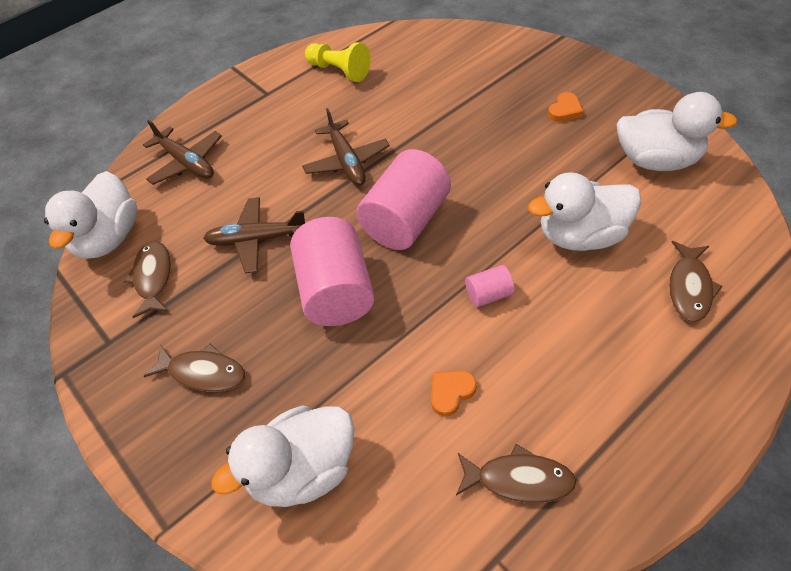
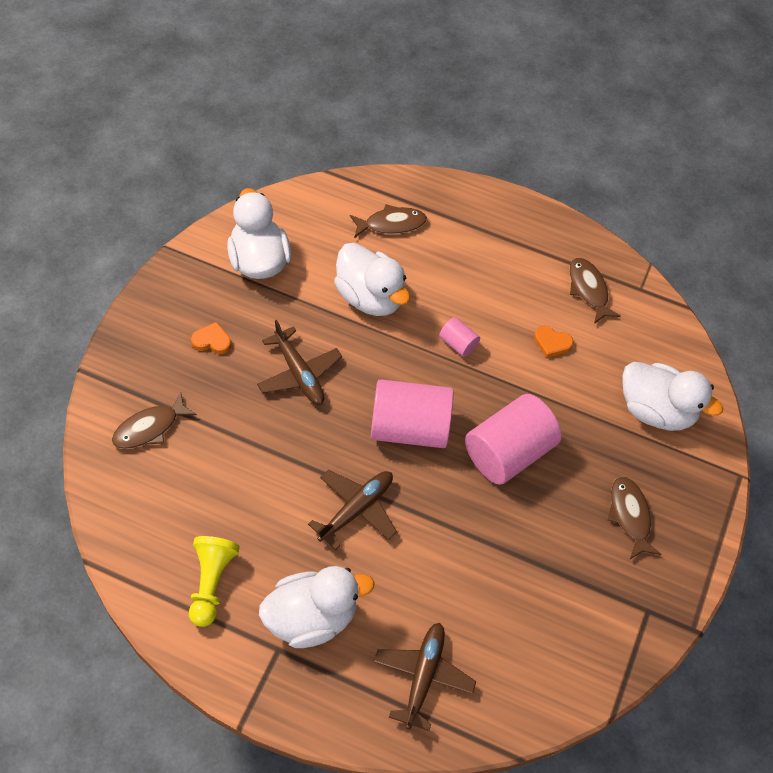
camera: 125 degrees left, 5 degrees up
(108, 238) = (553, 692): white duck -> white duck (311, 618)
(153, 277) = (572, 615): brown fish -> brown fish (150, 428)
(256, 240) = (488, 545): brown plane -> brown plane (299, 374)

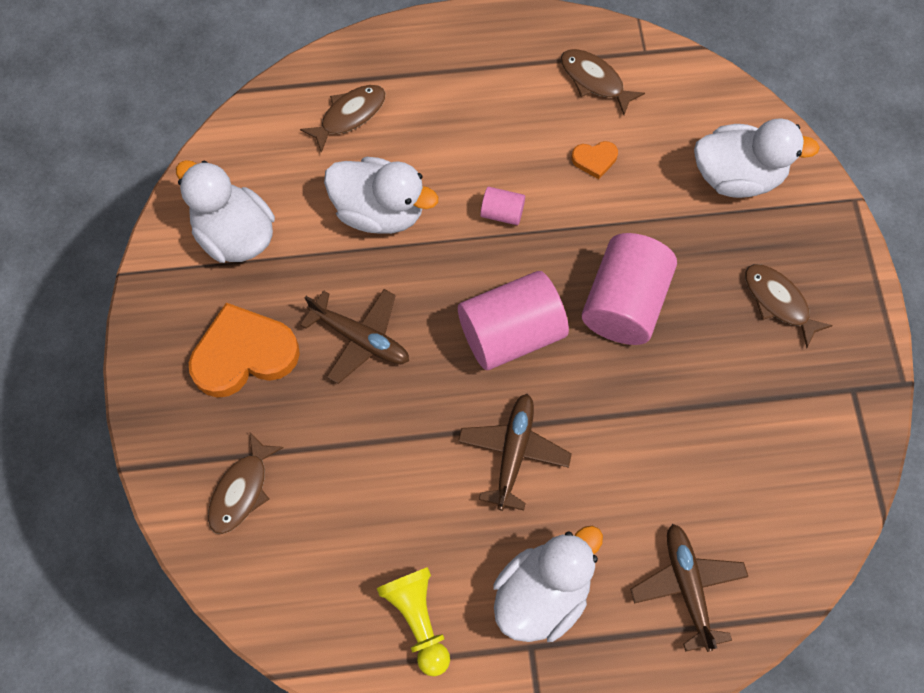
camera: 25 degrees left, 10 degrees up
(212, 341) = (244, 354): orange heart -> orange heart, size x2.19

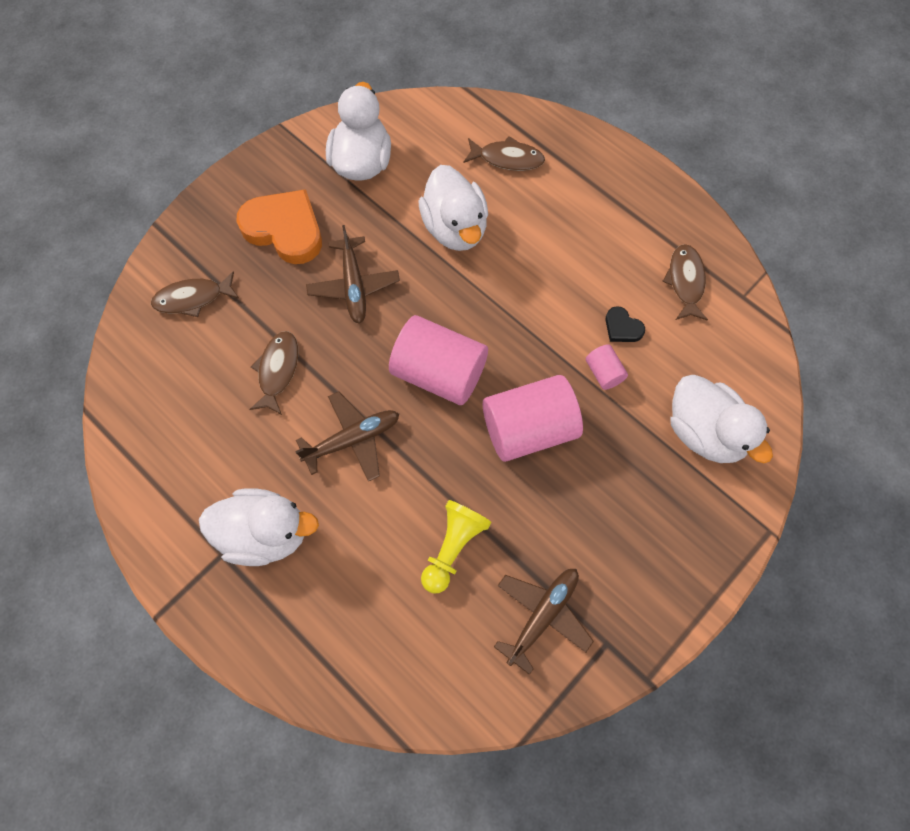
camera: 50 degrees right, 0 degrees up
(418, 620) = (186, 468): yellow pawn -> yellow pawn (453, 548)
(502, 213) = (524, 300): pink cylinder -> pink cylinder (604, 372)
(594, 160) = (622, 327): orange heart -> black heart
(687, 586) = (348, 630): brown plane -> brown plane (542, 616)
(778, 302) = (629, 536): brown fish -> brown fish (277, 370)

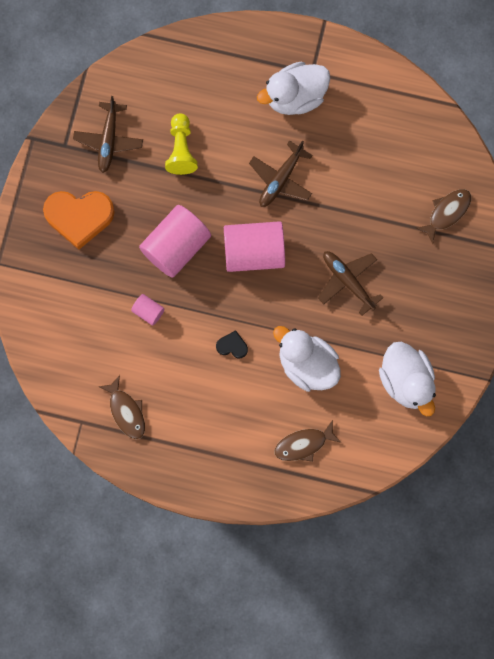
camera: 150 degrees right, 10 degrees up
(277, 370) = (357, 196): brown fish -> none
(284, 229) = (422, 296): orange heart -> orange heart (79, 217)
(622, 327) = (152, 351): black heart -> black heart (232, 346)
(705, 432) = (64, 306): white duck -> none

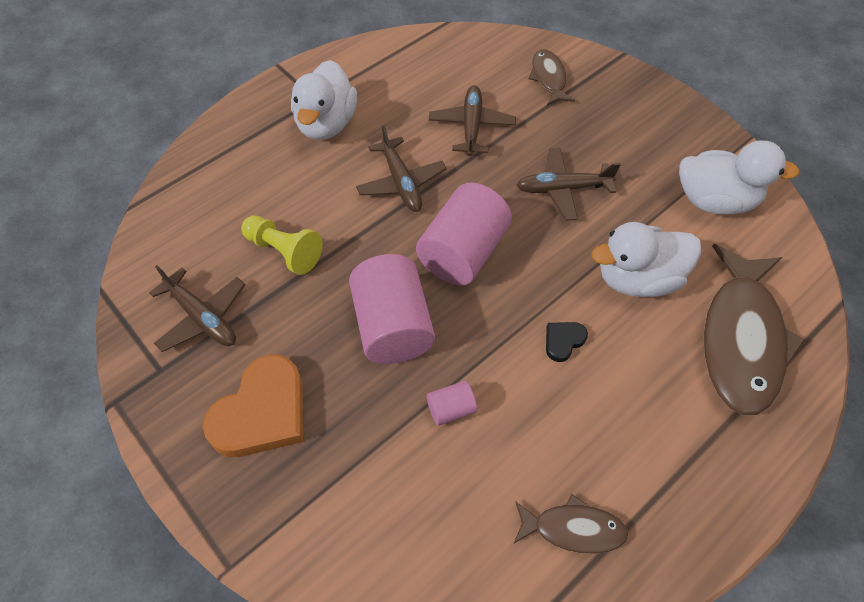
camera: 55 degrees left, 20 degrees down
(303, 444) = (741, 339): brown fish -> brown fish, size x1.97
(361, 190) = (471, 126): none -> brown plane

